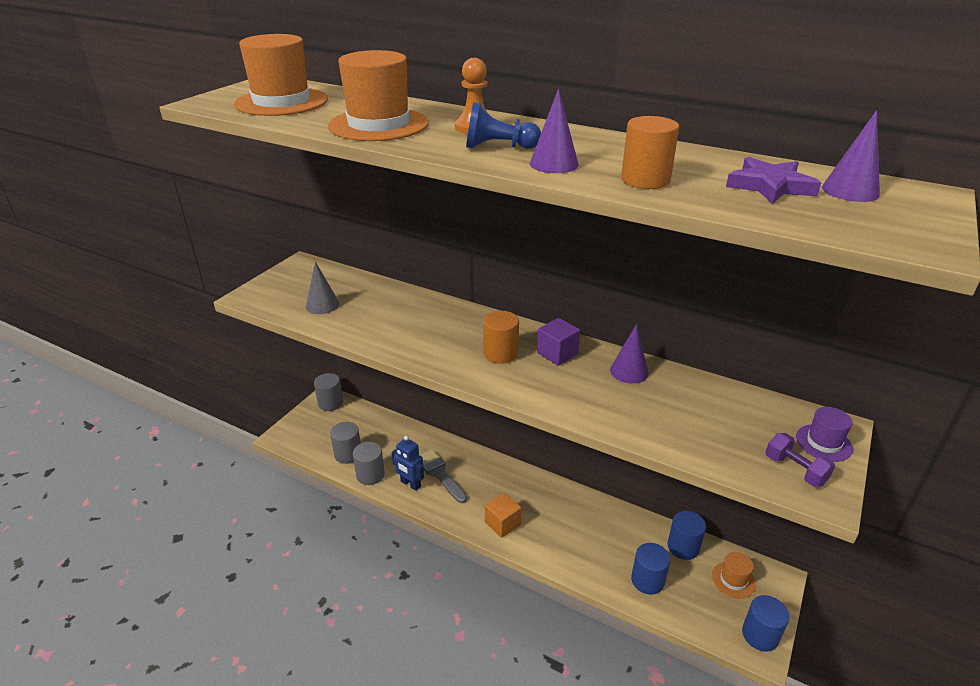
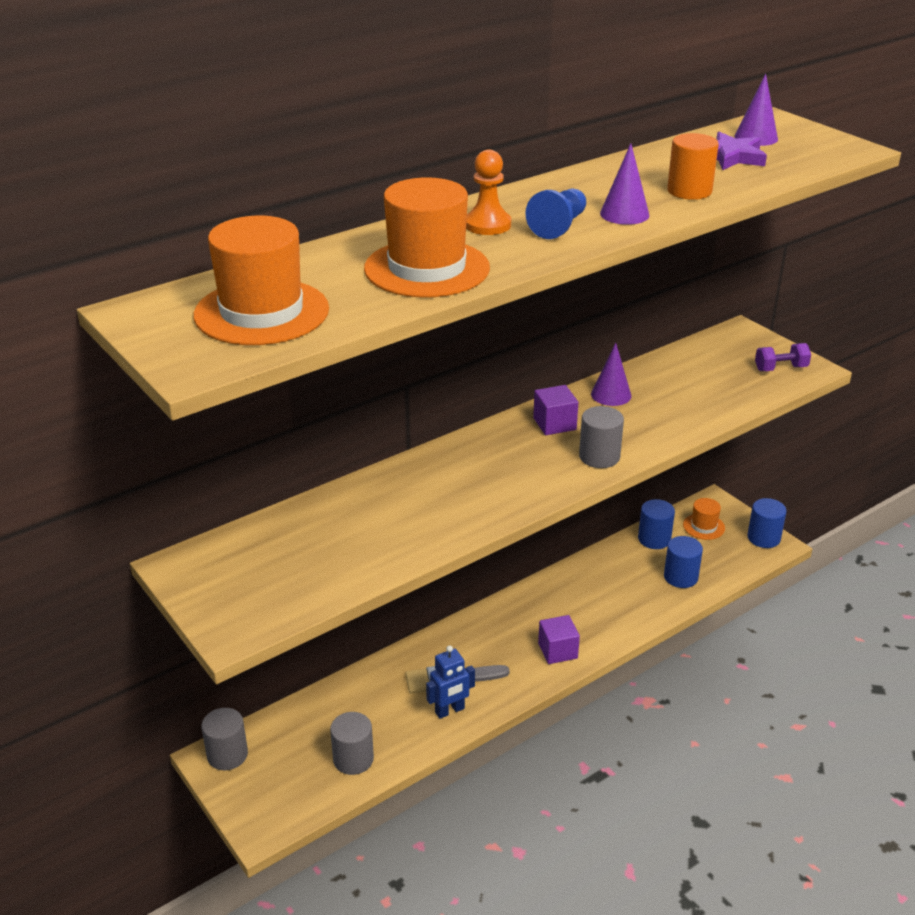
camera: 65 degrees left, 0 degrees up
(322, 305) = (319, 565): grey cone -> none
(370, 475) = (409, 745): grey cylinder -> grey cylinder (599, 457)
(500, 353) = (530, 457): orange cylinder -> none
(502, 523) = (557, 651): orange cube -> purple cube
(823, 443) = (756, 344): purple hat -> none

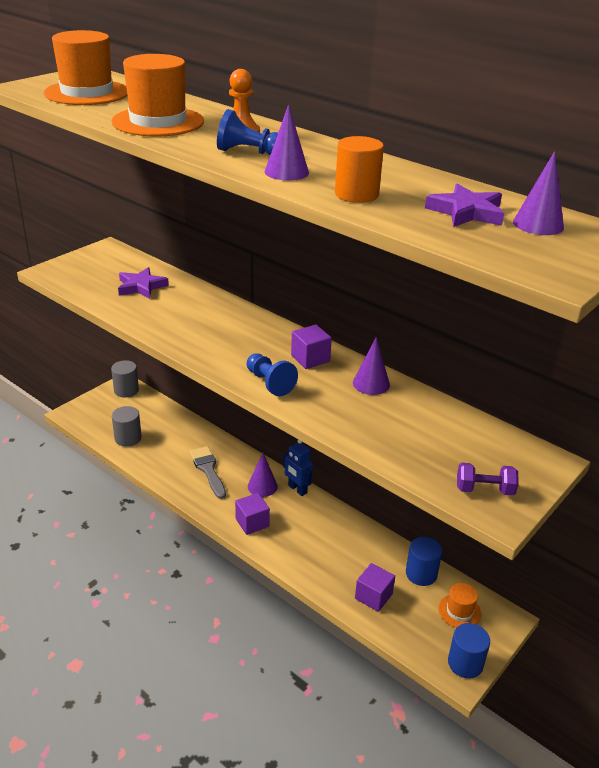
camera: 75 degrees right, 0 degrees up
(328, 537) = (141, 286): none -> purple star
(450, 711) = (177, 474): blue robot -> blue robot (297, 489)
(495, 633) = (262, 486): none -> purple cone
(599, 457) = (269, 383): grey cylinder -> blue pawn
(680, 577) = (373, 596): blue cylinder -> purple cube
(780, 368) = (484, 490): purple dumbbell -> purple dumbbell turned 60 degrees counterclockwise

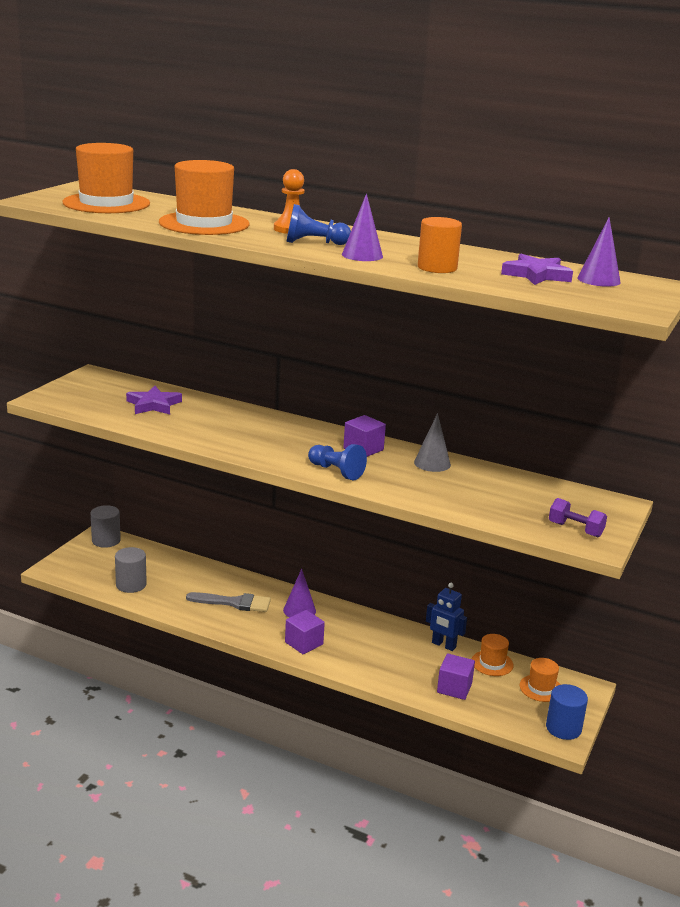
camera: 15 degrees left, 10 degrees down
(208, 470) = (234, 603): grey brush -> grey brush turned 135 degrees clockwise
(297, 489) = (337, 608): blue robot -> blue robot (443, 645)
(371, 383) = (432, 463): purple cone -> grey cone
(421, 574) = (492, 663): blue cylinder -> orange hat
(484, 490) = (575, 529): purple dumbbell -> purple dumbbell turned 45 degrees clockwise

